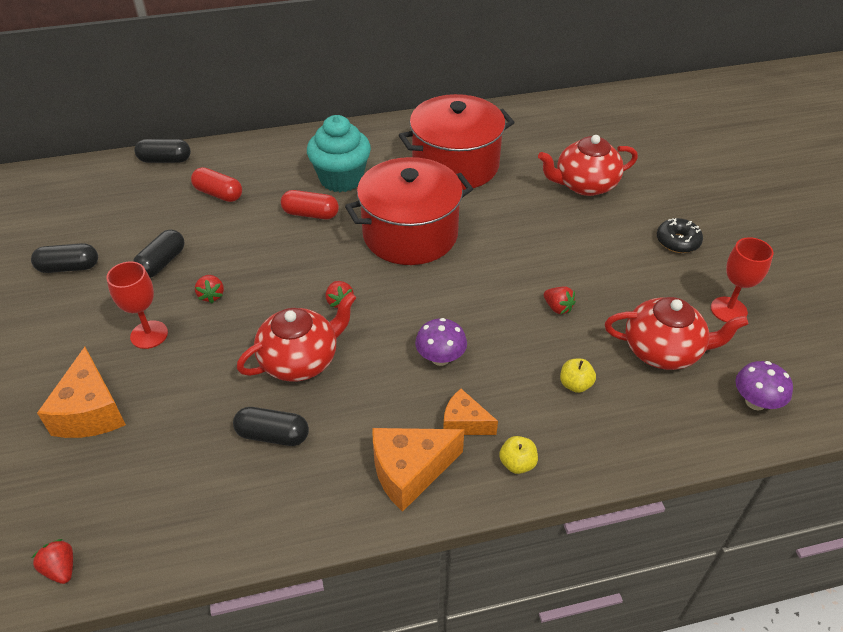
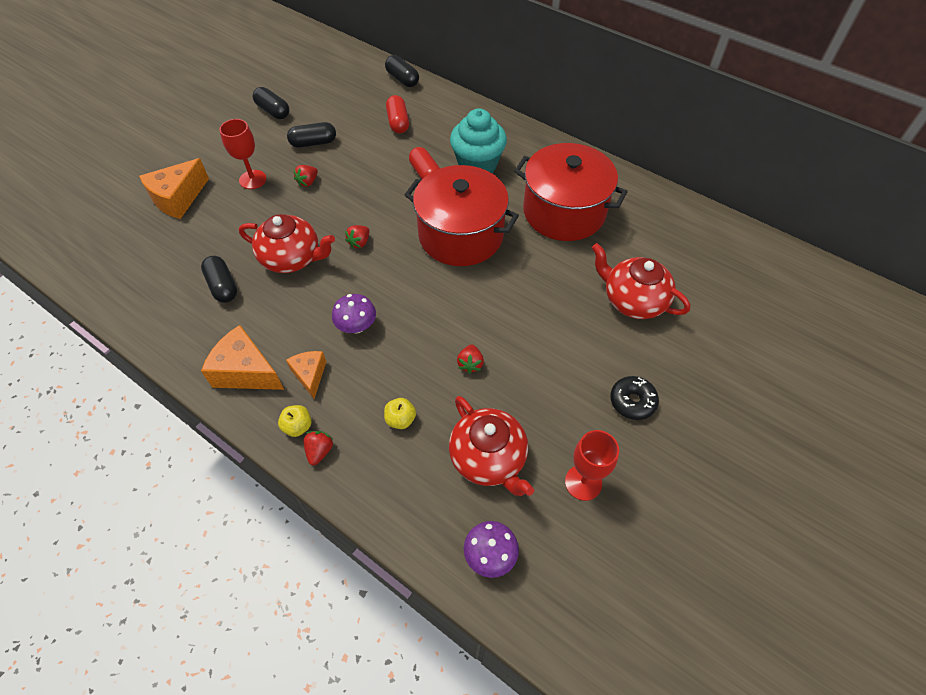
camera: 50 degrees right, 10 degrees up
(61, 568) = (72, 264): red strawberry -> red strawberry (319, 451)

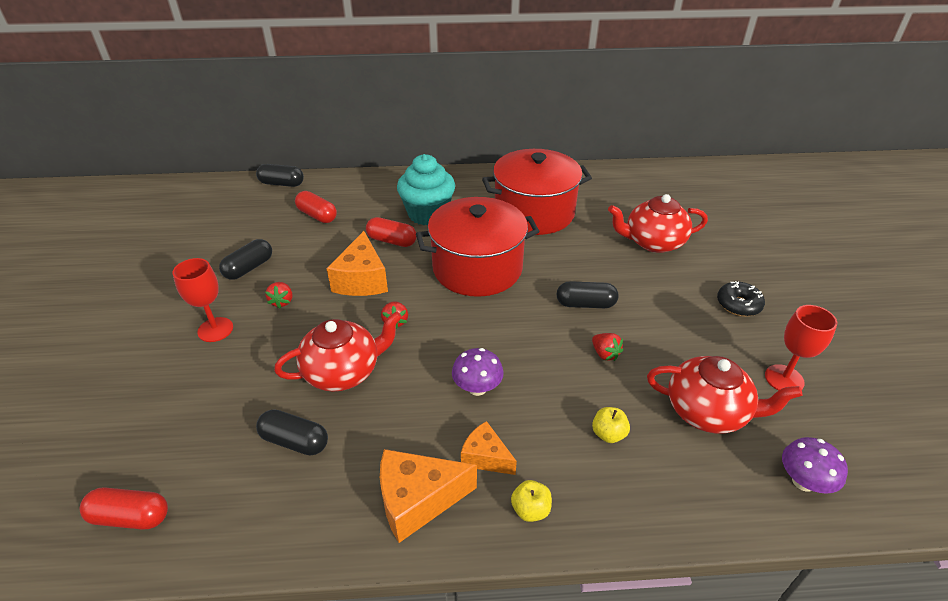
camera: 40 degrees left, 15 degrees down
(113, 273) = (131, 517): none -> red capsule
(178, 198) = (138, 393): orange cheese -> orange cheese (362, 280)
(273, 111) = (170, 263): black capsule -> black capsule (585, 304)
(319, 451) = (576, 514): red strawberry -> none

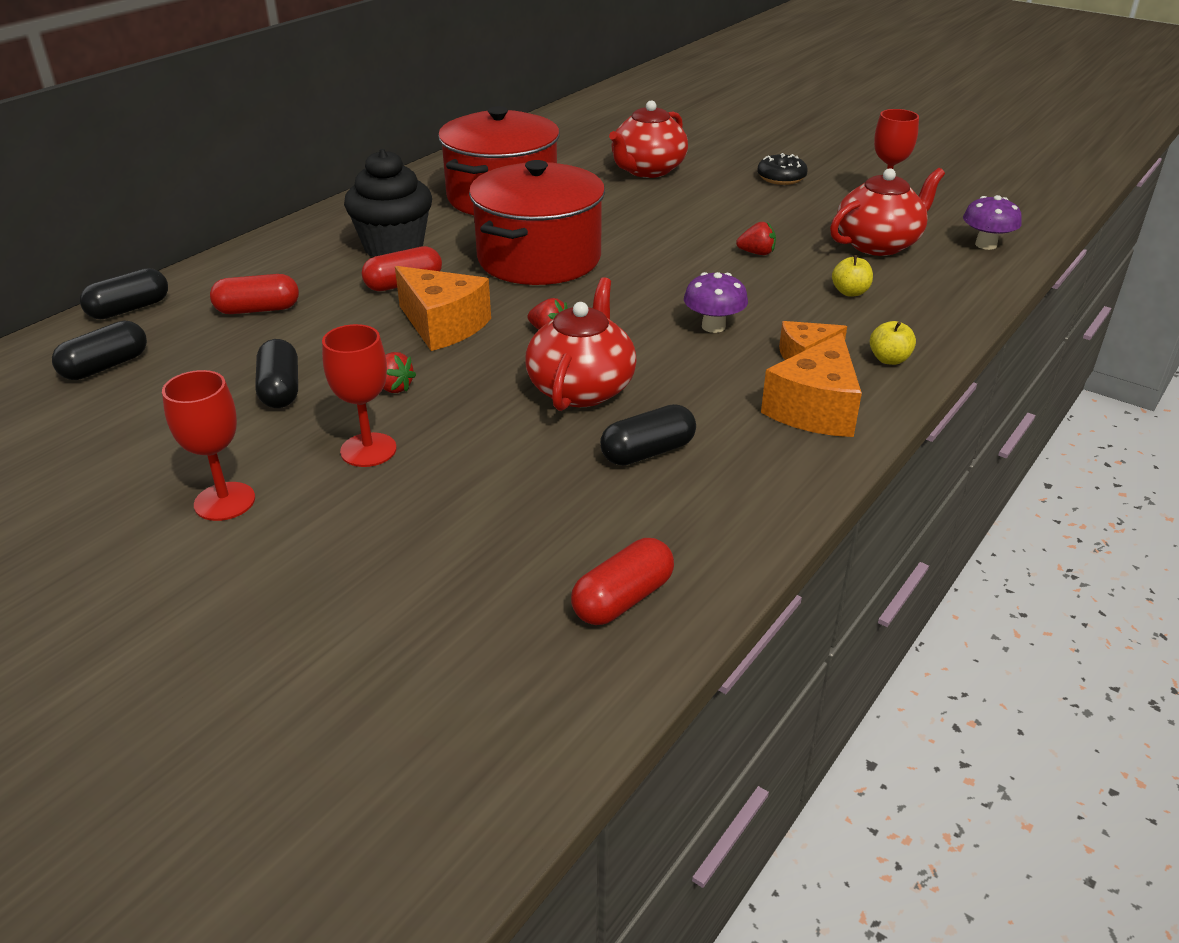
camera: 50 degrees left, 5 degrees down
(139, 313) = (224, 501): none -> red goblet
(427, 214) = (394, 247): turquoise cupcake -> black cupcake
(585, 304) = (680, 233): black capsule -> black capsule (105, 366)

